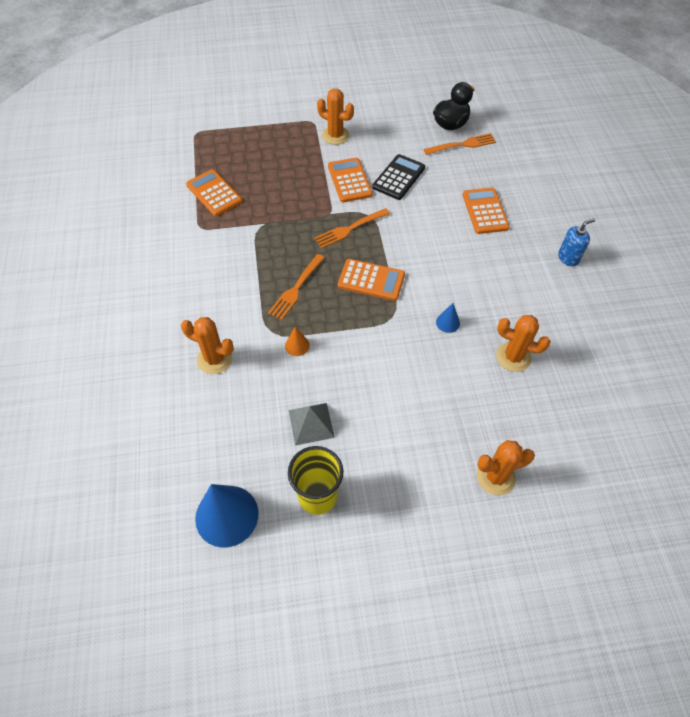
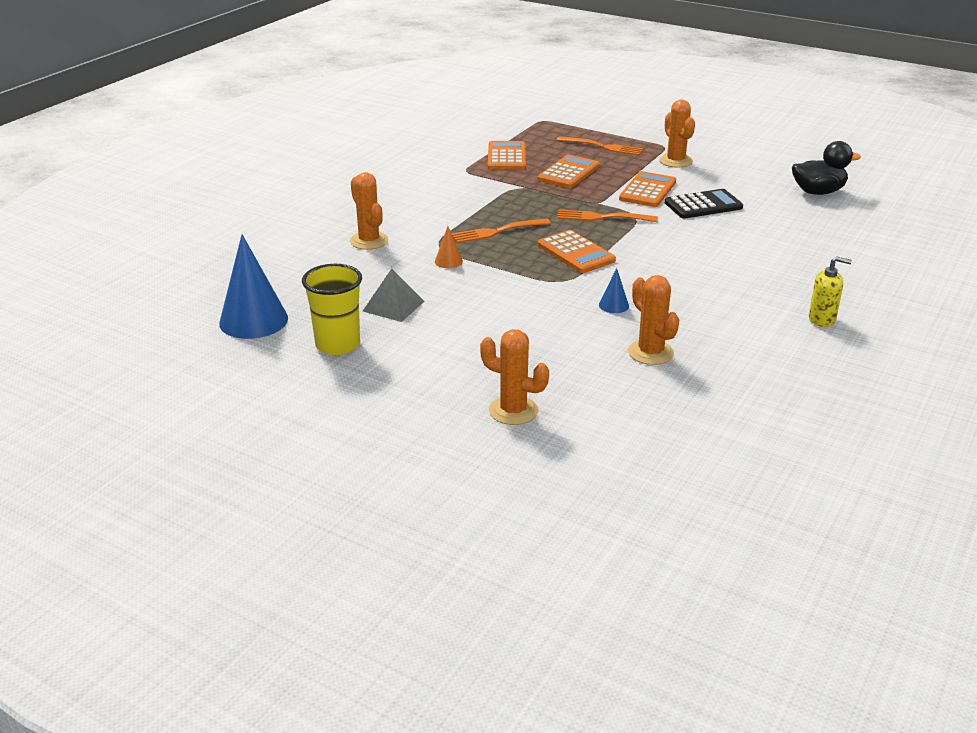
camera: 40 degrees right, 25 degrees down
(462, 145) = (810, 208): orange fork -> orange fork (602, 147)
(485, 211) = (768, 256): orange calculator -> orange calculator (568, 173)
(568, 258) = (822, 319): blue soap dispenser -> yellow soap dispenser

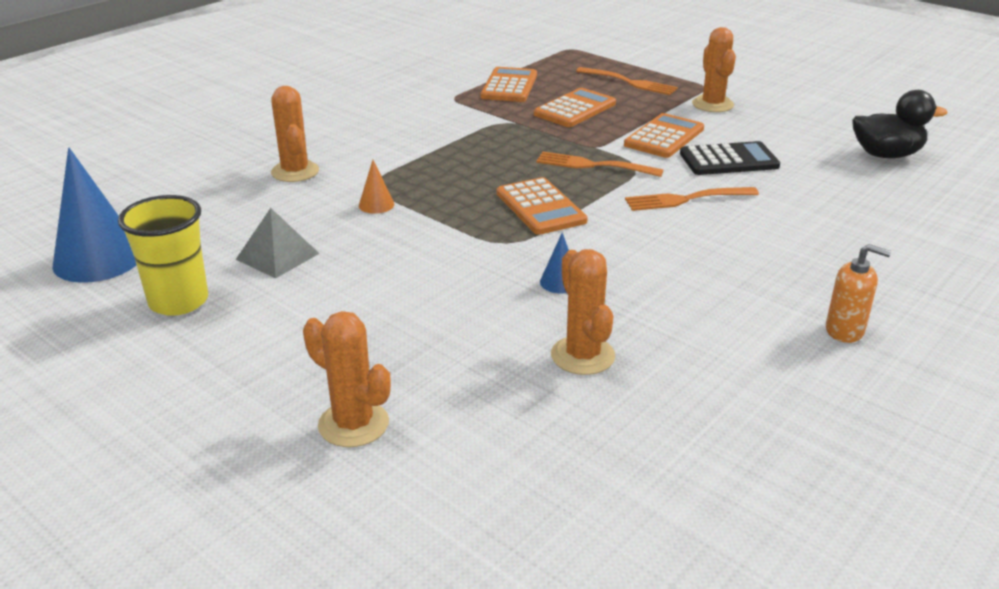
camera: 10 degrees right, 0 degrees up
(497, 231) = (455, 172): orange fork -> orange fork (687, 199)
(822, 319) = (845, 330): yellow soap dispenser -> orange soap dispenser

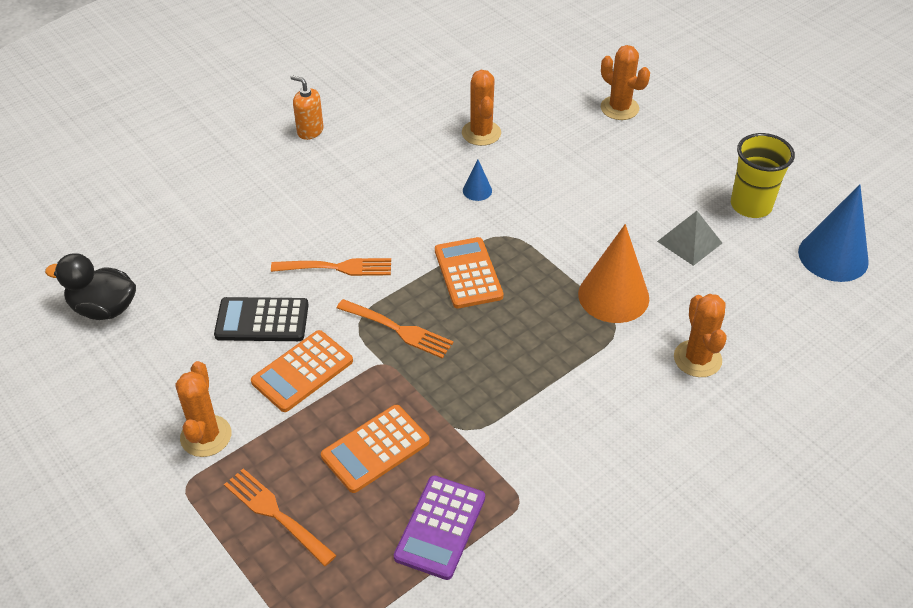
camera: 170 degrees left, 15 degrees up
(376, 205) = (613, 296): orange cone -> orange cone, size x2.20
(509, 86) = (440, 527): orange calculator -> purple calculator

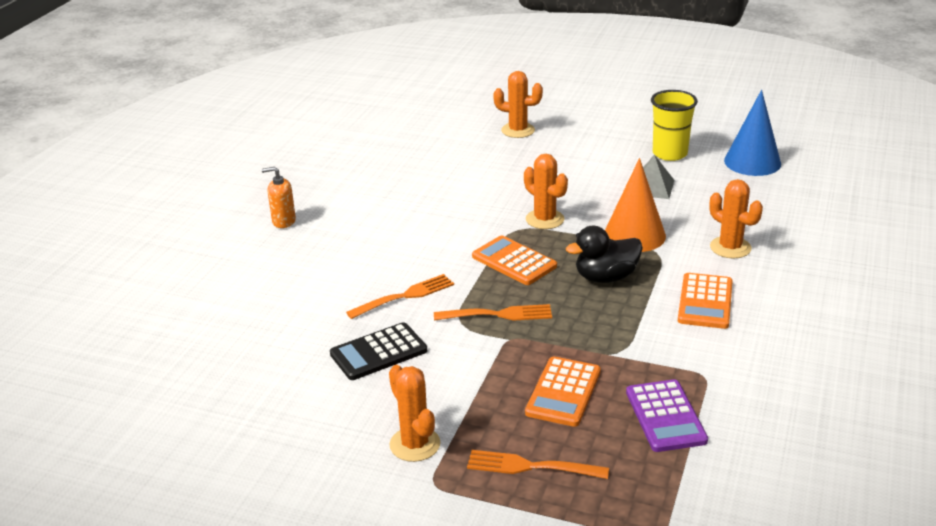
camera: 30 degrees left, 15 degrees down
(104, 308) = (222, 401): black duck -> black duck (606, 277)
(302, 371) = (450, 370): orange calculator -> orange calculator (705, 302)
(477, 190) = (465, 211): blue cone -> none
(481, 133) = (429, 177): orange cactus -> orange cactus (545, 219)

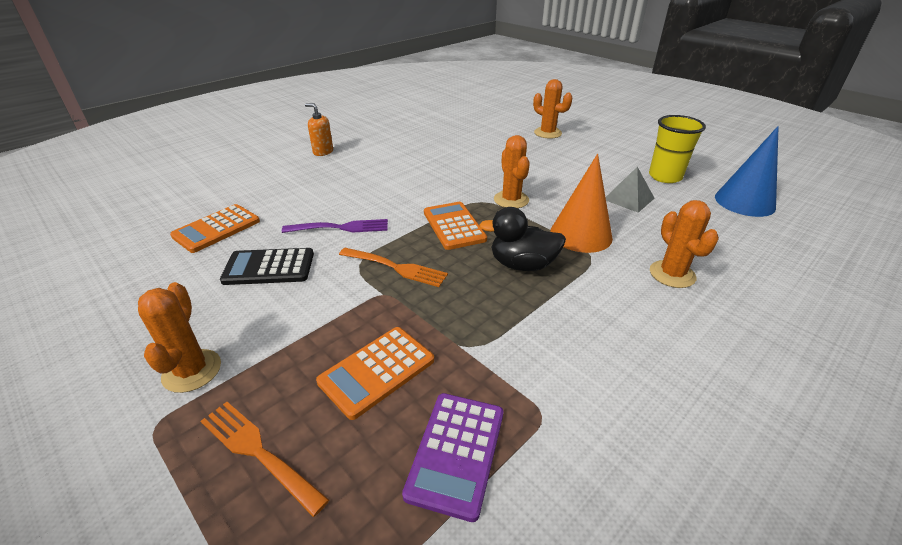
camera: 25 degrees right, 5 degrees up
(404, 296) = (340, 228): orange fork -> purple fork
(705, 302) = (606, 323): orange calculator -> orange calculator (216, 229)

